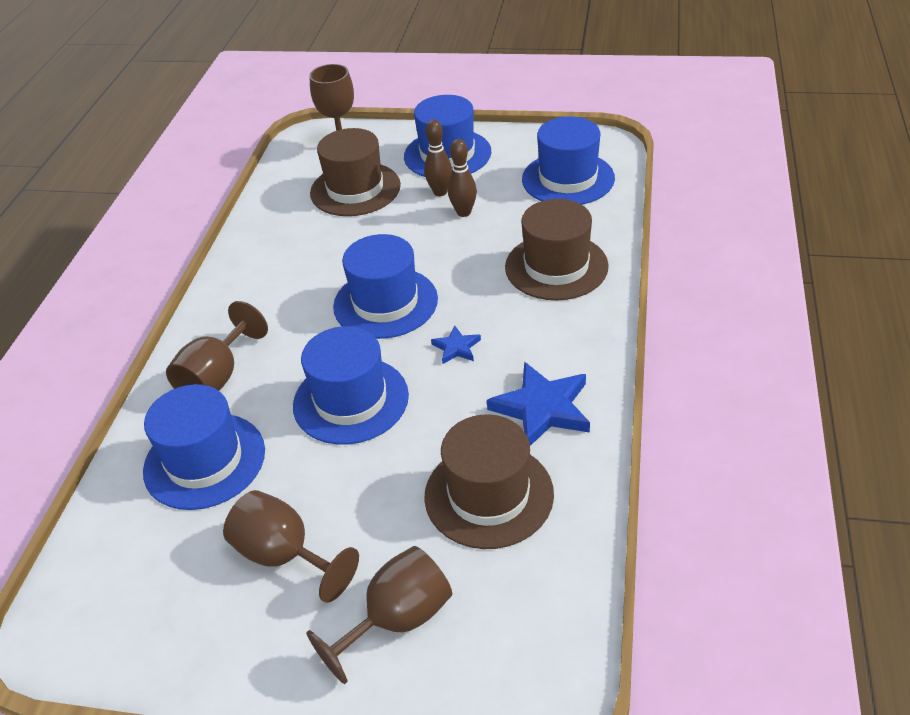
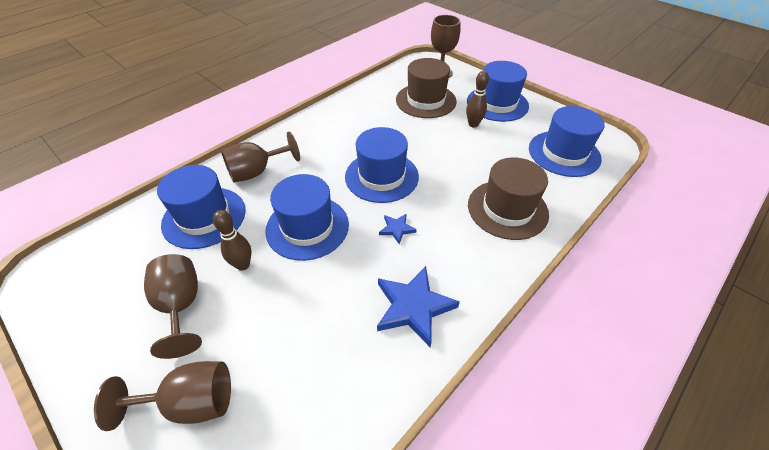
camera: 30 degrees right, 5 degrees up
(464, 212) = (477, 143): brown bowling pin -> brown bowling pin (243, 265)
(489, 495) = (324, 349): brown hat -> none

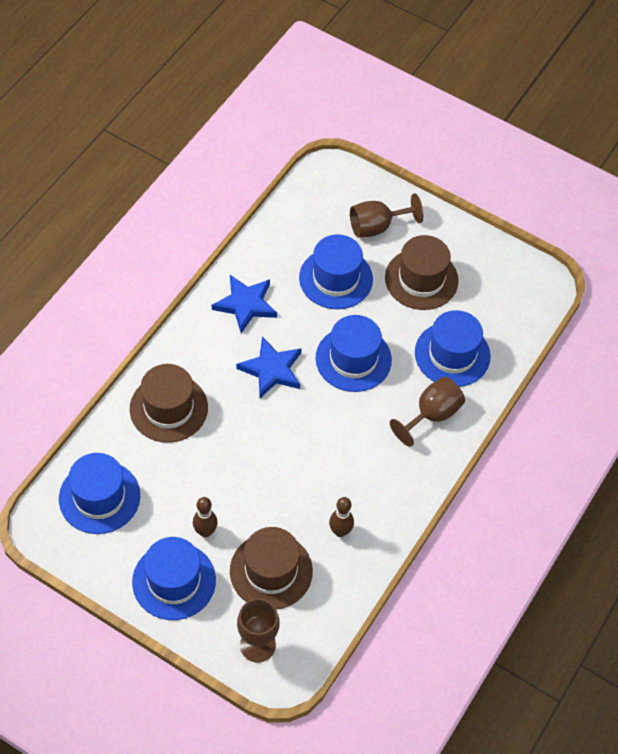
camera: 165 degrees right, 10 degrees up
(181, 306) = (421, 279): brown goblet -> brown hat
(243, 265) = (392, 316): brown bowling pin -> brown bowling pin (340, 531)
(381, 176) = (300, 429): blue hat -> blue hat (336, 278)
(397, 229) = (271, 370): blue star -> blue star, size x1.96

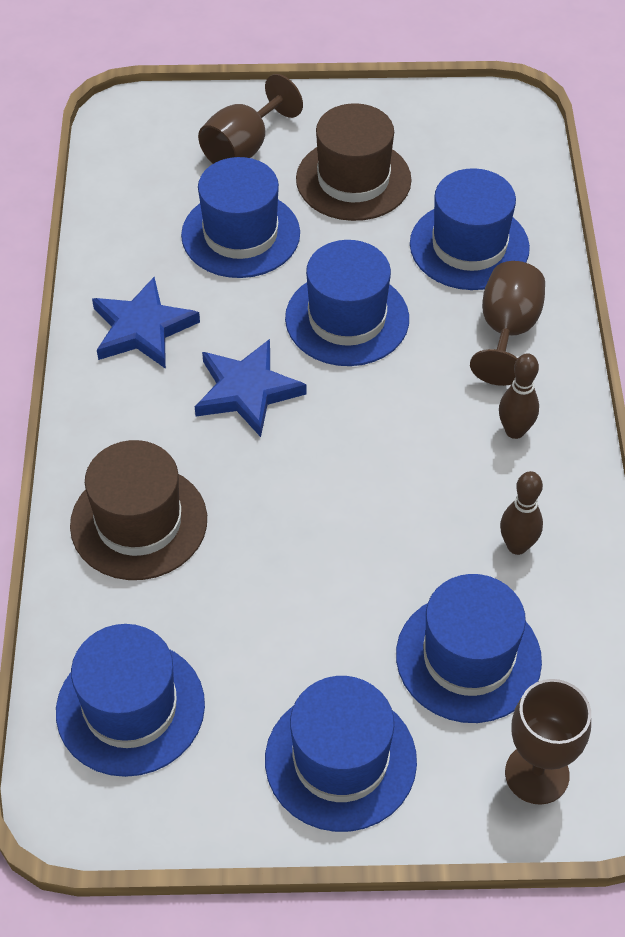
camera: 30 degrees left, 5 degrees down
(205, 531) = (330, 660): brown bowling pin -> brown bowling pin (515, 431)
(271, 571) = (468, 657): brown hat -> blue hat

